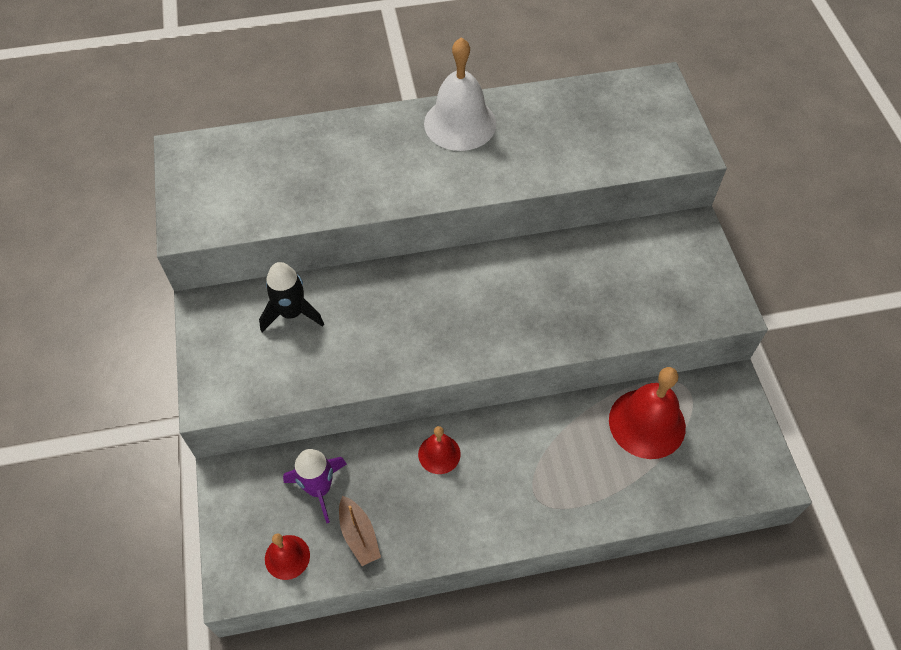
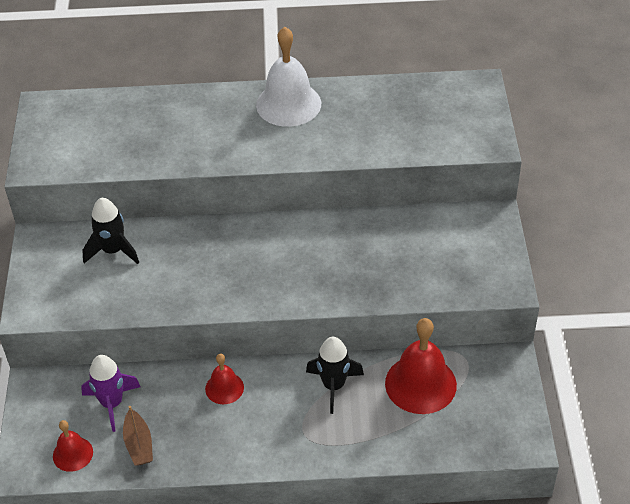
camera: 10 degrees right, 10 degrees down
(556, 437) = (333, 386): none -> black rocket

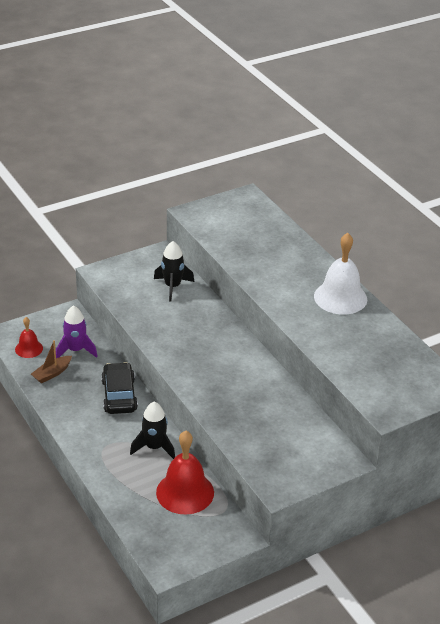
camera: 60 degrees right, 10 degrees down
(224, 388) = (119, 395): red bell -> black car

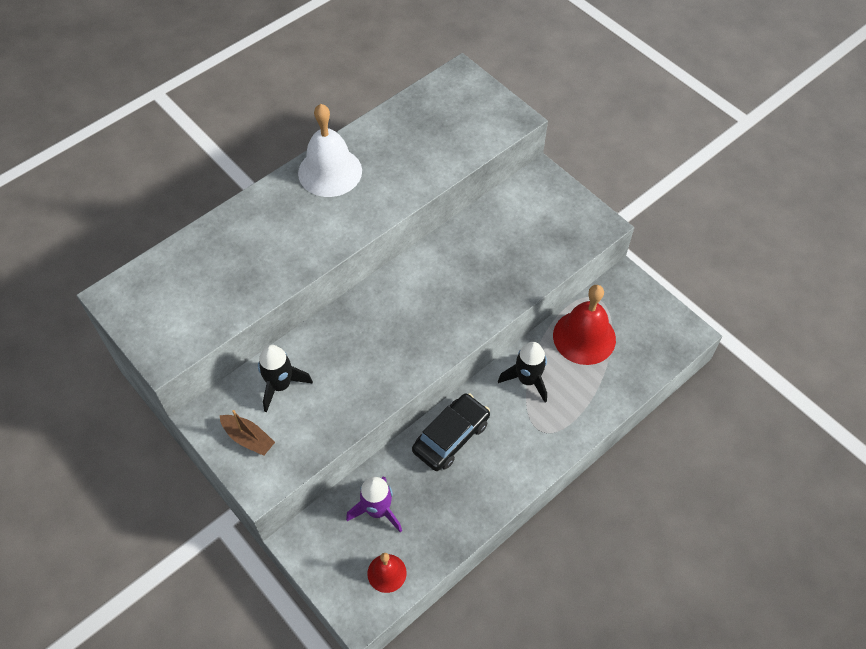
camera: 100 degrees left, 20 degrees up
(52, 373) = (430, 527): brown boat -> brown boat (248, 438)
(119, 395) = (451, 437): black car -> black car turned 150 degrees clockwise

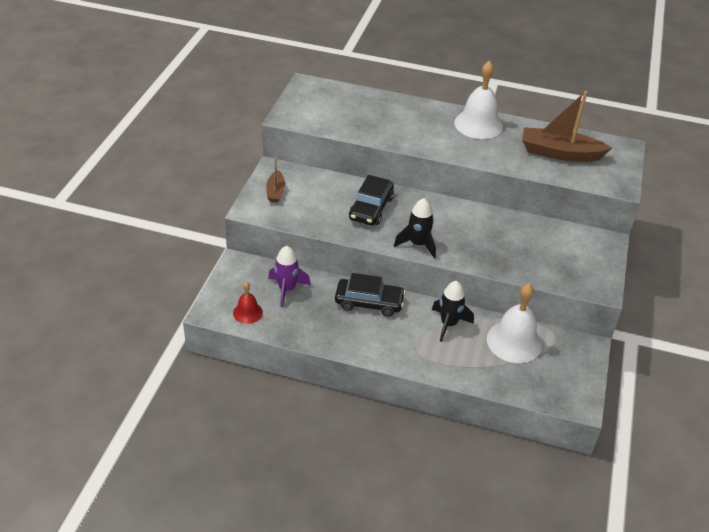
camera: 55 degrees right, 15 degrees down
(280, 385) = (322, 189): black rocket -> black rocket (418, 244)
(349, 354) = (371, 208): none -> black car
(430, 133) = (559, 153): none -> brown boat
(584, 337) = (514, 341): red bell -> white bell

